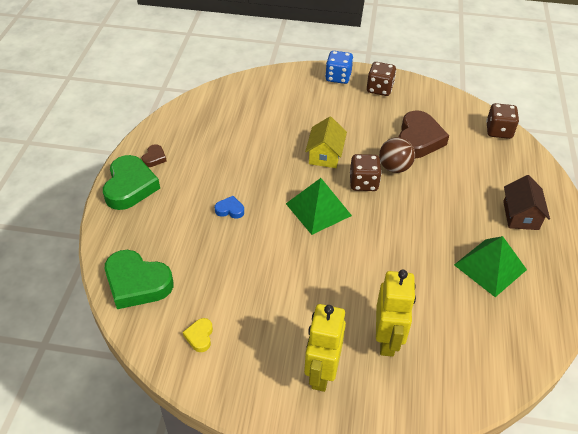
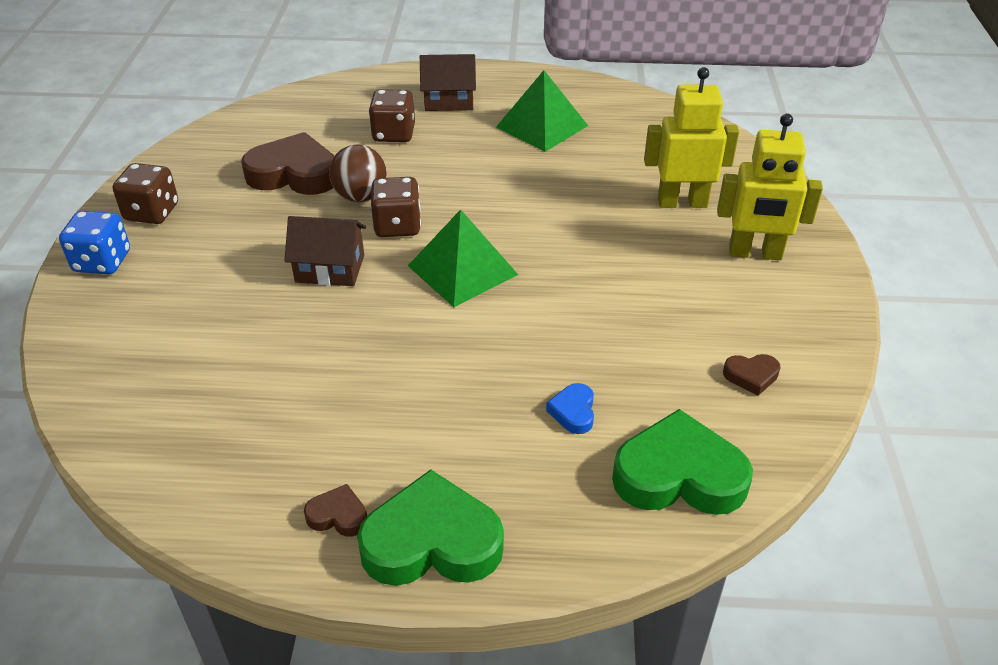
camera: 95 degrees left, 5 degrees down
(137, 283) = (679, 475): green heart -> green heart turned 105 degrees counterclockwise
(200, 336) = (751, 376): yellow heart -> brown heart
(230, 210) = (478, 374): blue heart -> blue heart (573, 412)
(325, 155) = (330, 268): yellow house -> brown house
(498, 131) = (279, 106): brown dice -> brown dice (394, 134)

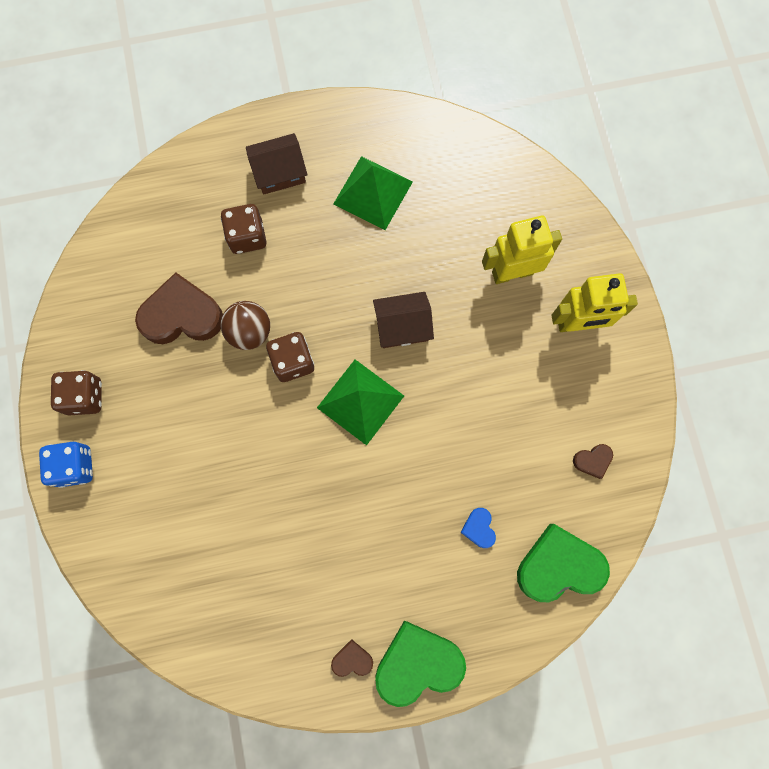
camera: 15 degrees left, 35 degrees up
(330, 268) = (258, 427): brown house -> brown house (402, 326)

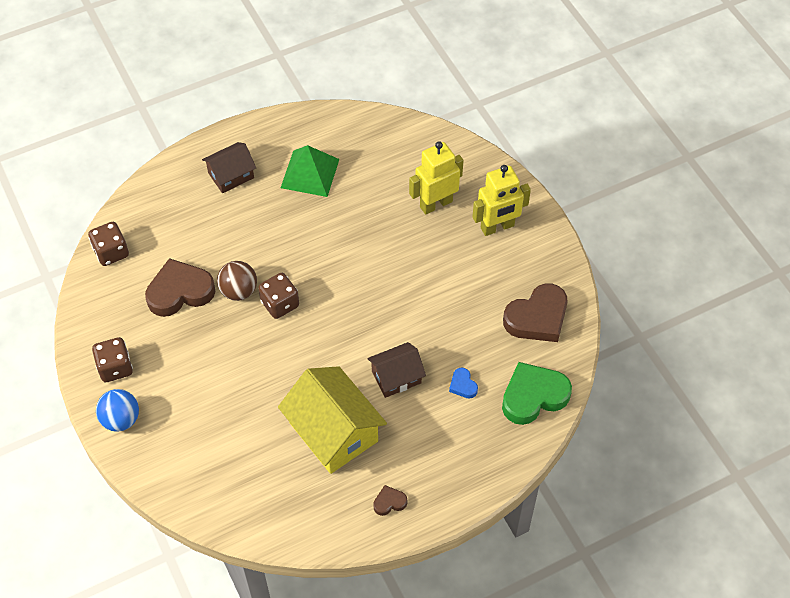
camera: 15 degrees left, 20 degrees down
(75, 466) = (121, 419): blue dice -> blue ball
(247, 236) = (217, 225): brown dice -> brown dice (111, 252)
(311, 549) = (333, 432): none -> yellow house
(360, 401) = (342, 319): green pyramid -> none
(402, 326) = (360, 259): brown house -> brown house (396, 377)
(417, 663) = (442, 491): green heart -> none
(592, 461) = (537, 318): brown heart -> brown heart, size x2.18

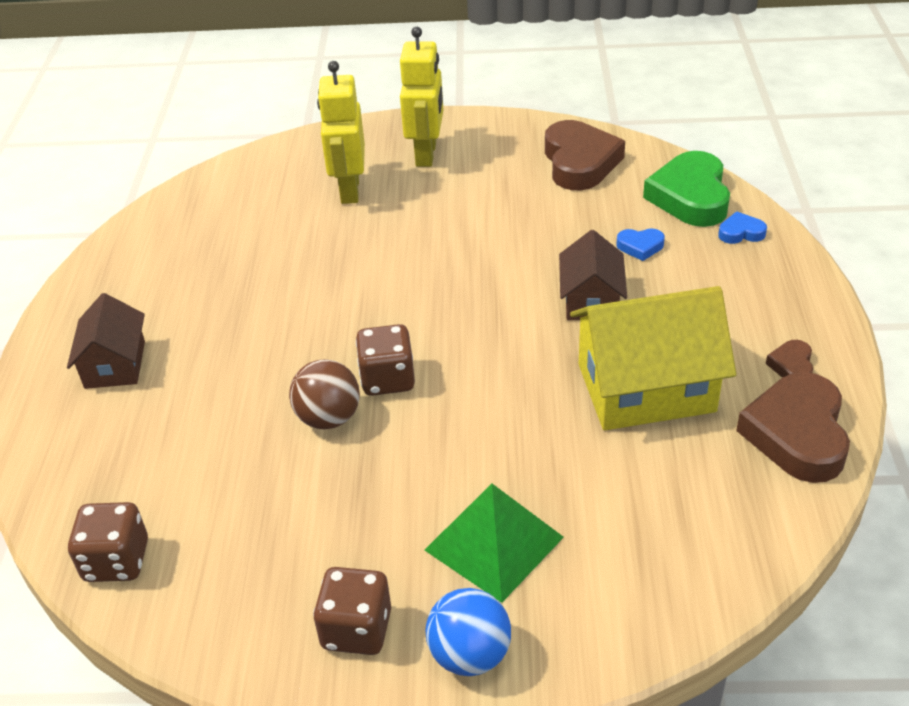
camera: 60 degrees left, 15 degrees down
(180, 292) = (273, 490): brown heart -> brown heart (797, 434)
(310, 173) = (194, 283): green pyramid -> green pyramid (494, 543)
(508, 438) = (741, 233): none -> blue heart

